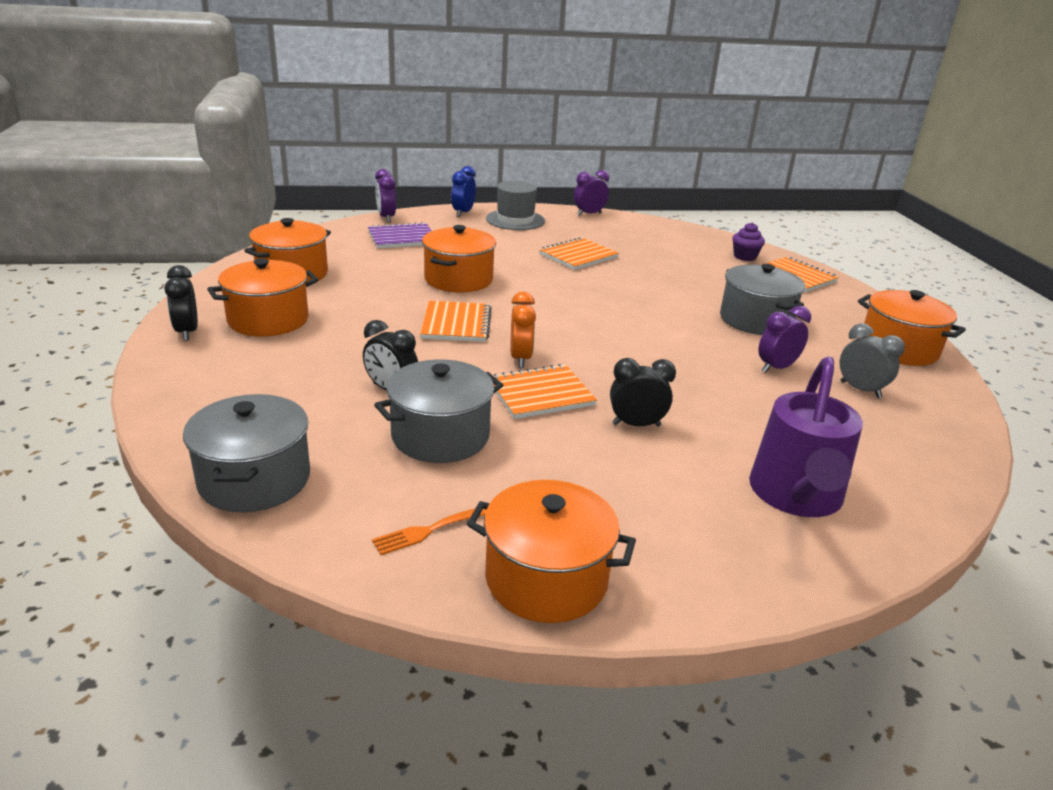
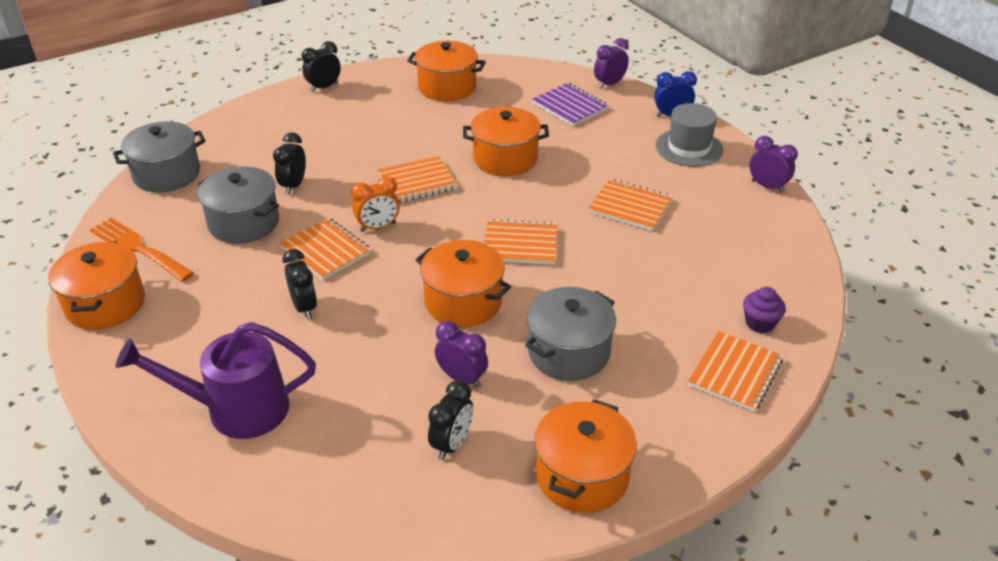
camera: 70 degrees right, 10 degrees up
(268, 320) = (363, 107): orange pot -> orange pot (463, 302)
(428, 531) = (138, 248): orange fork -> orange fork, size x1.79
(600, 304) = (520, 244): none -> orange notebook
(860, 390) = (452, 444): grey clock -> black clock

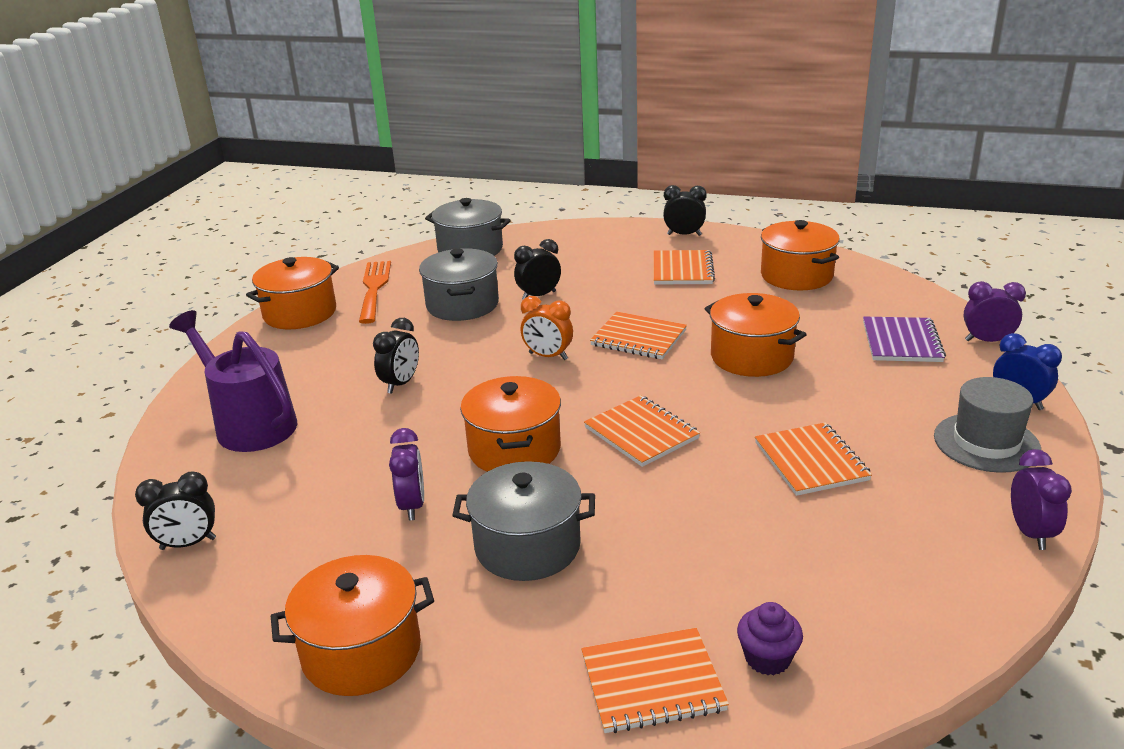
camera: 50 degrees right, 10 degrees down
(326, 250) = (482, 353): orange notebook -> orange notebook (682, 270)
(452, 444) = (321, 548): black clock -> black clock (188, 544)

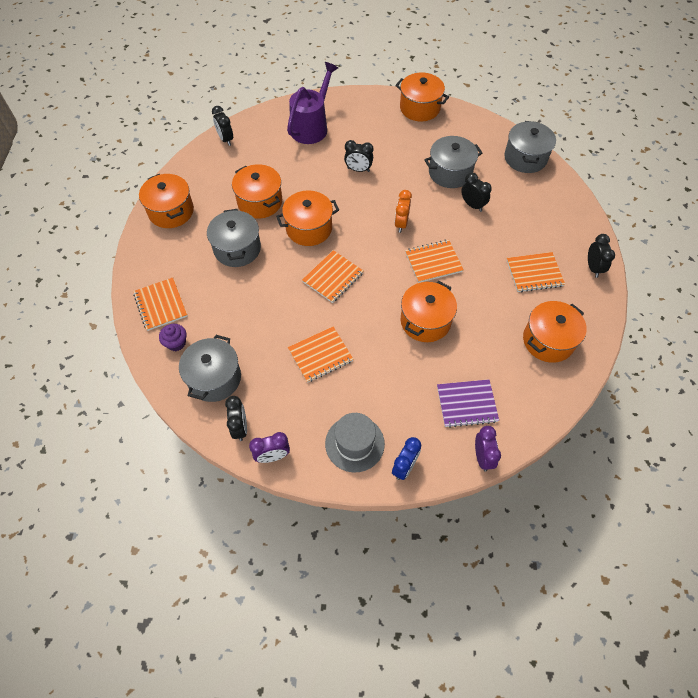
camera: 75 degrees right, 30 degrees up
(374, 288) = (458, 129): orange fork -> none
(412, 506) = (260, 202): purple clock -> orange pot
(638, 338) = (433, 262): orange notebook -> orange notebook turned 60 degrees clockwise
(862, 600) = (214, 378): none -> grey pot
(976, 571) = (240, 427): none -> black clock

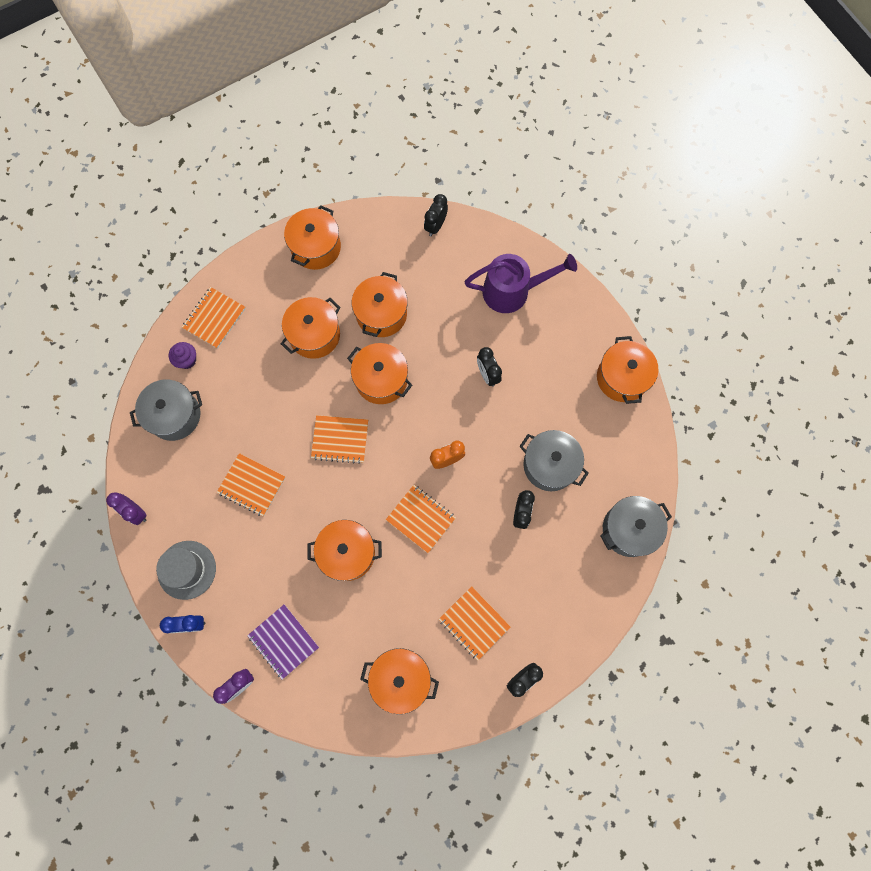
camera: 55 degrees right, 15 degrees up
(237, 249) = (314, 335): grey pot -> orange pot
(240, 427) = (144, 469): black clock -> none

